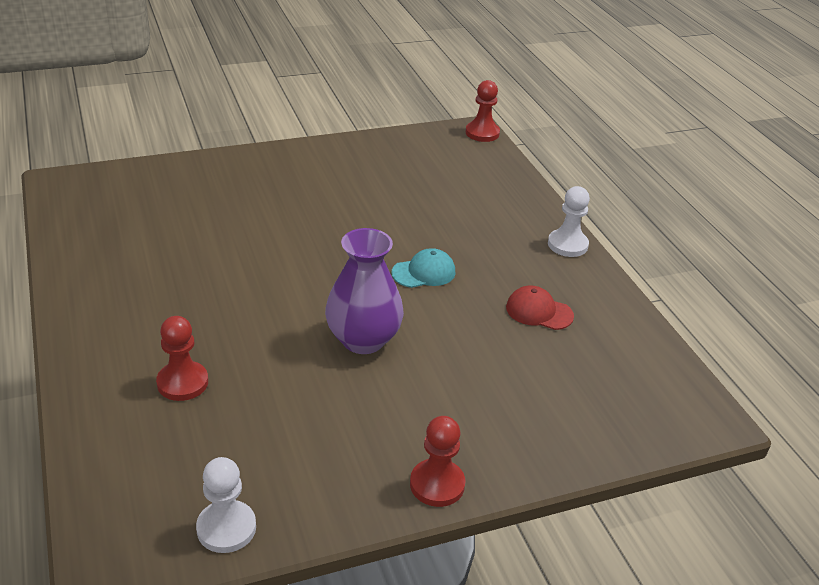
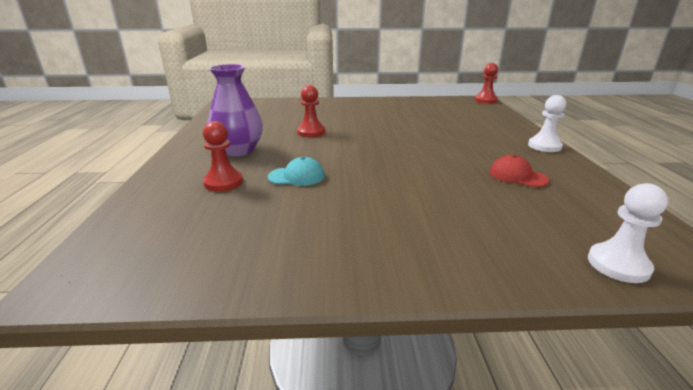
camera: 20 degrees right, 10 degrees down
(226, 528) = (181, 276): white pawn -> white pawn (618, 265)
(363, 340) = (368, 176): purple vase -> purple vase (239, 150)
(424, 272) = (428, 149): turquoise cap -> turquoise cap (296, 176)
(437, 484) = (394, 276): red pawn -> red pawn (311, 132)

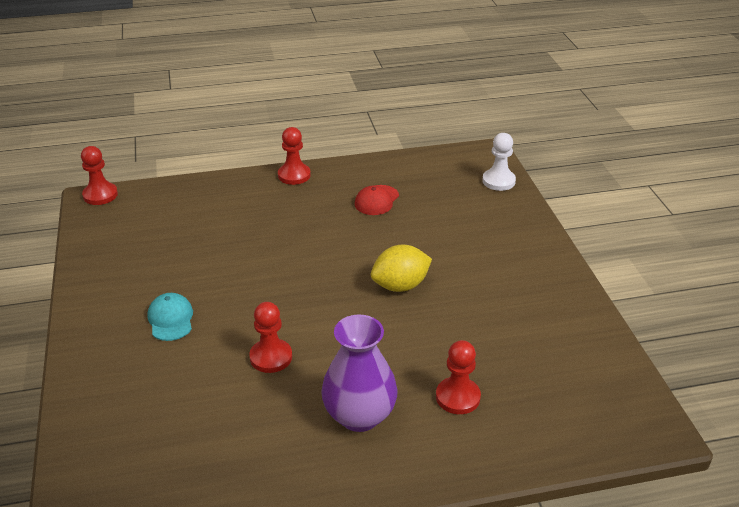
camera: 100 degrees left, 10 degrees up
(296, 176) = (423, 341): turquoise cap -> turquoise cap (171, 319)
(374, 174) = (400, 286): none -> yellow lemon
(544, 146) = (294, 175): white pawn -> red pawn

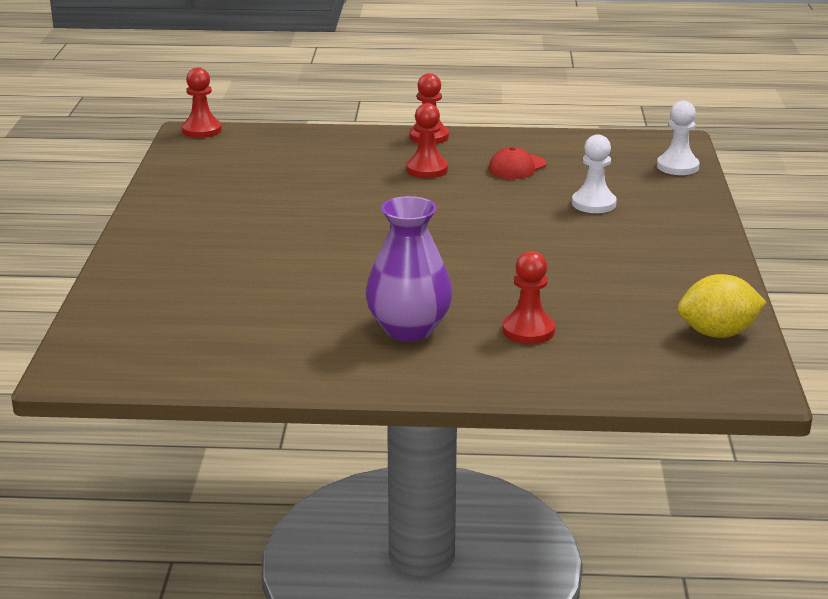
camera: 15 degrees right, 10 degrees down
(171, 319) = (237, 233): turquoise cap -> none
(271, 357) = (332, 274): red pawn -> red pawn (427, 169)
(400, 286) = (508, 238): yellow lemon -> yellow lemon (717, 333)
(452, 234) = (593, 204): none -> white pawn

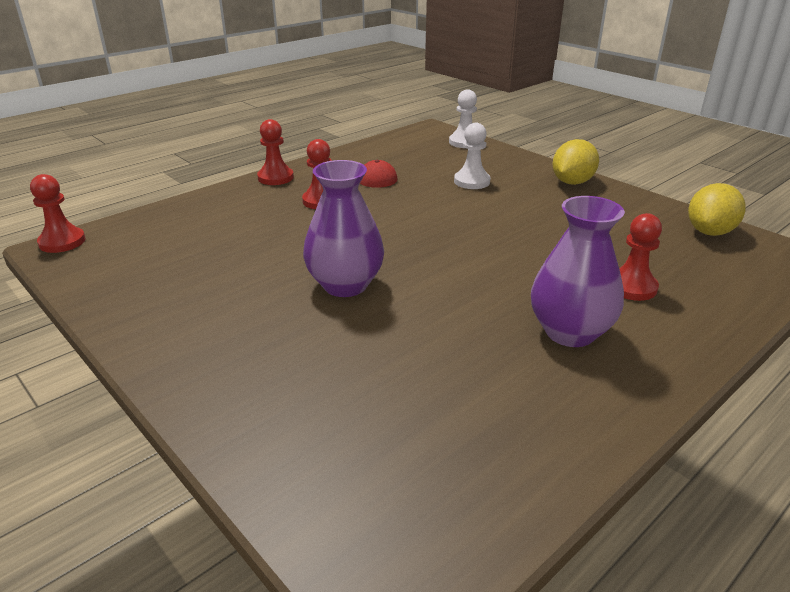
camera: 45 degrees left, 5 degrees up
(322, 233) = (345, 285): none -> purple vase
(694, 242) = (572, 182): none -> yellow lemon

